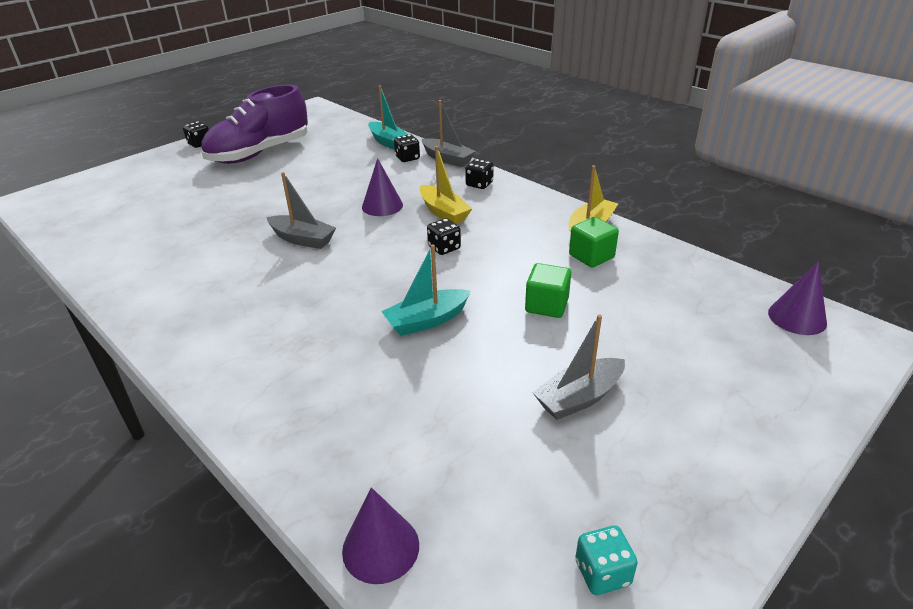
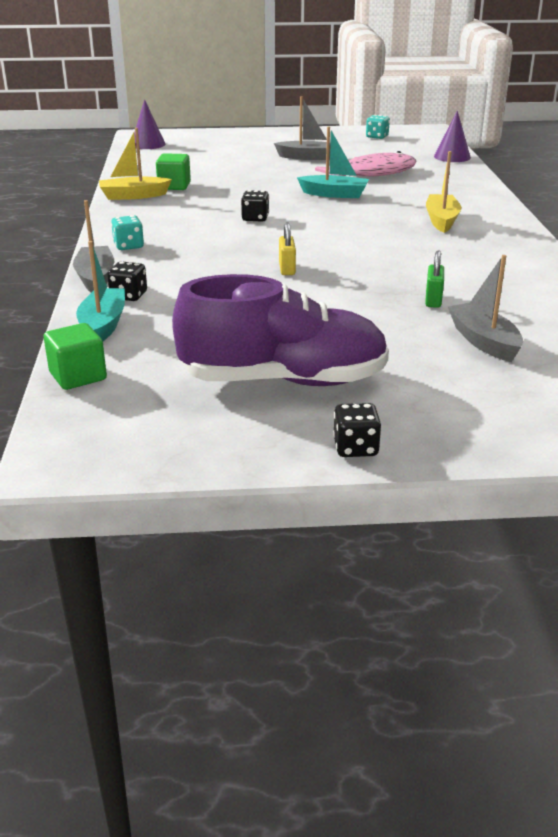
camera: 140 degrees left, 5 degrees down
(212, 226) = (433, 300): none -> green padlock
(302, 239) = (356, 259): grey boat -> grey boat (484, 341)
(343, 210) = (287, 269): none -> yellow padlock
(382, 206) = (246, 260): purple cone -> none
(440, 397) = (373, 173): none -> pink fish
(444, 212) = (207, 237): yellow boat -> yellow boat (441, 220)
(479, 184) = (128, 246): black dice -> turquoise dice
(546, 305) = (253, 179): green cube -> green cube (78, 376)

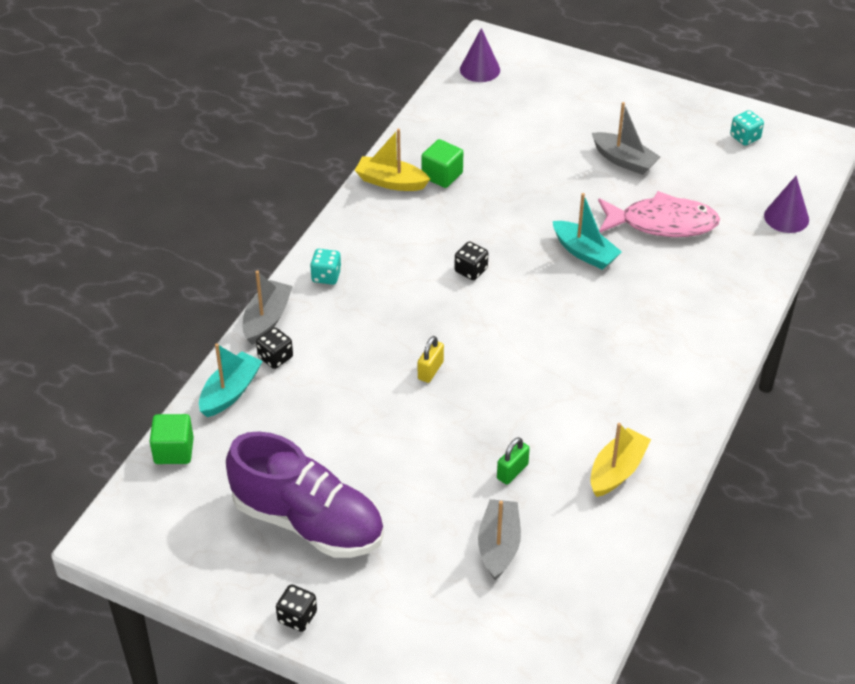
camera: 30 degrees right, 15 degrees up
(441, 220) = (645, 346): yellow boat -> yellow boat (617, 470)

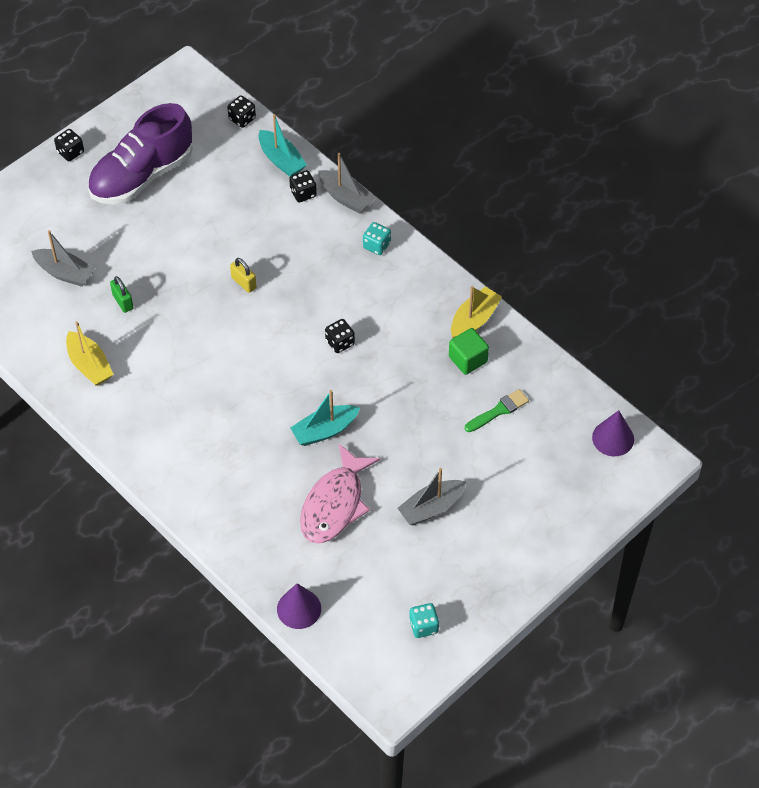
camera: 110 degrees right, 10 degrees up
(174, 451) = (242, 119): green cube -> black dice
(491, 142) = (498, 410): none -> green brush

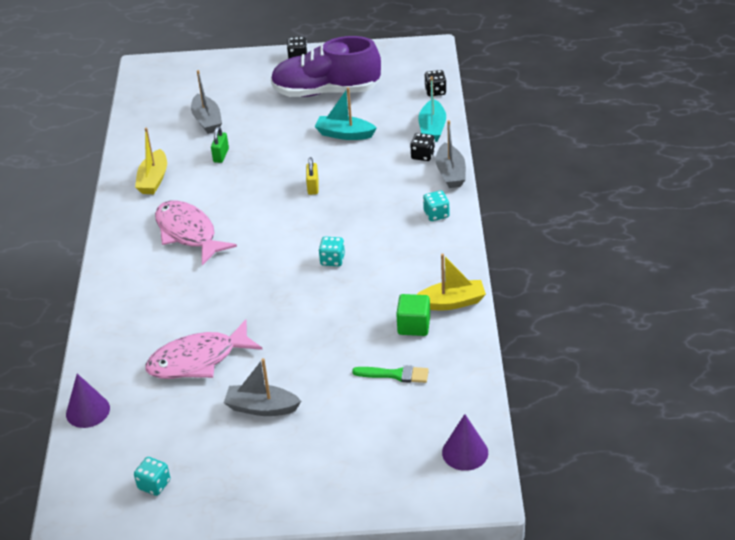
camera: 45 degrees right, 15 degrees down
(187, 397) = (188, 233): none -> pink fish
(324, 430) = (251, 309): turquoise boat -> turquoise boat (344, 134)
(340, 342) = (332, 260): black dice -> turquoise dice

